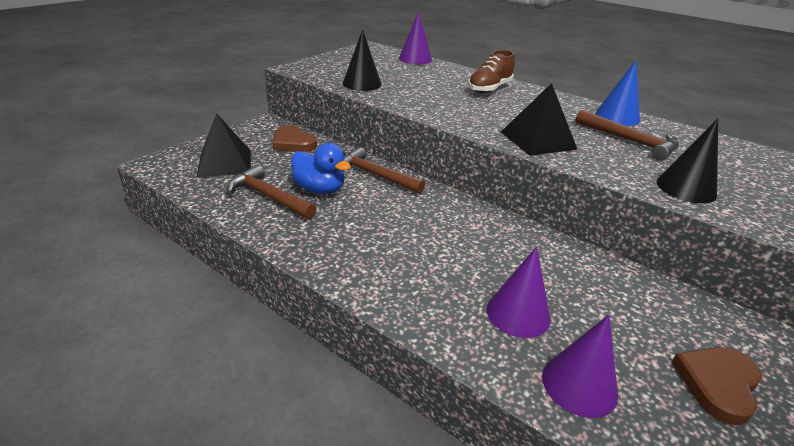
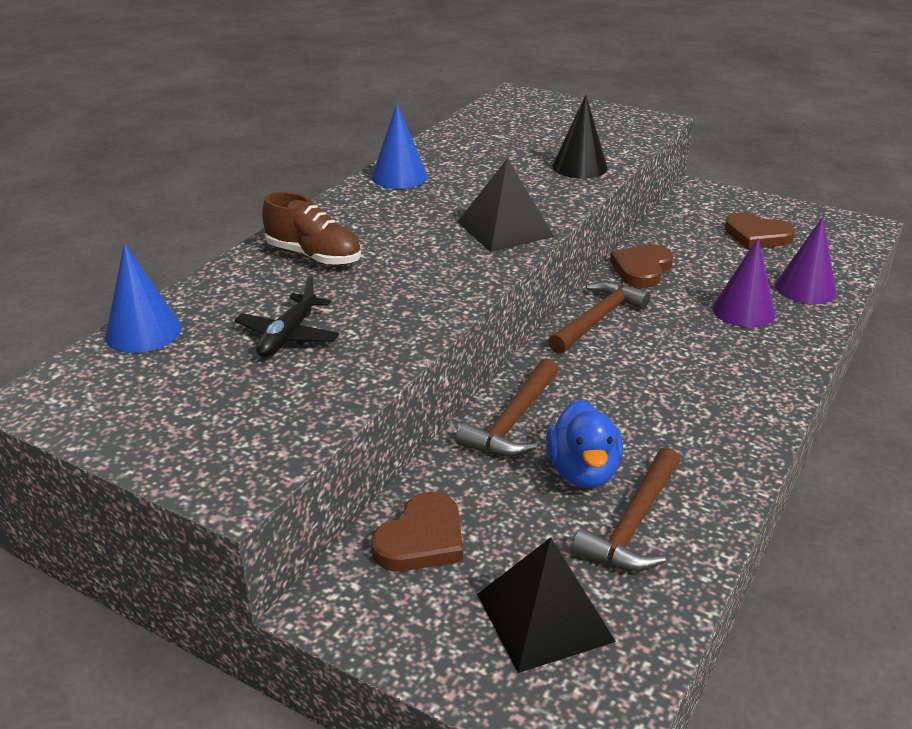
camera: 95 degrees left, 0 degrees up
(320, 189) = (582, 472): blue duck -> blue duck turned 150 degrees clockwise
(362, 83) = (323, 381): black cone -> none
(404, 80) = (288, 336): none -> black plane
(415, 59) = (143, 332): purple cone -> blue cone
(590, 266) = (642, 269): none -> brown heart
(630, 141) = (476, 178): brown hammer -> brown hammer (597, 319)

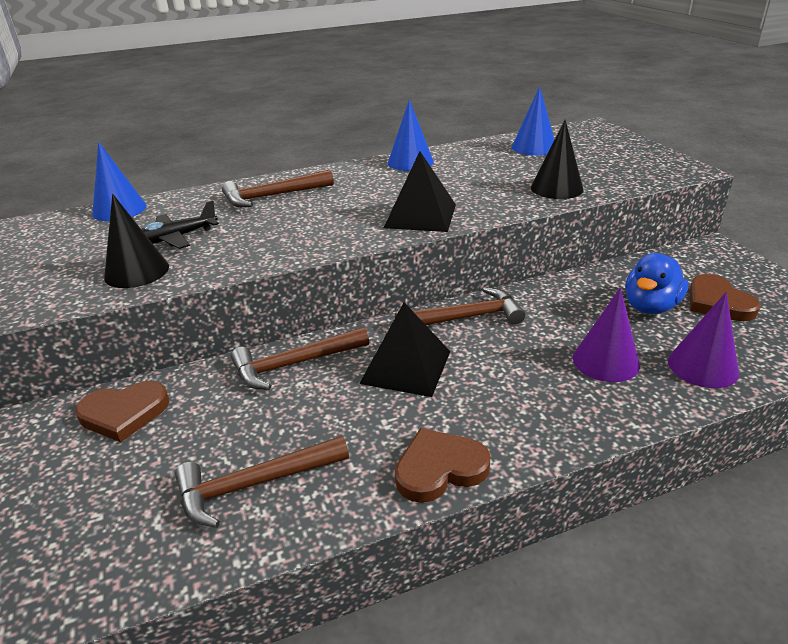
camera: 40 degrees right, 0 degrees up
(314, 256) = (273, 196): brown shoe -> brown hammer
(314, 383) = (137, 271): none -> black cone
(495, 130) = (534, 147): none -> blue cone
(545, 617) = (100, 513): black pyramid -> black pyramid (406, 367)
(582, 472) = (282, 425): blue duck -> blue duck (650, 306)
(642, 269) = (561, 293): brown heart -> brown heart (439, 468)

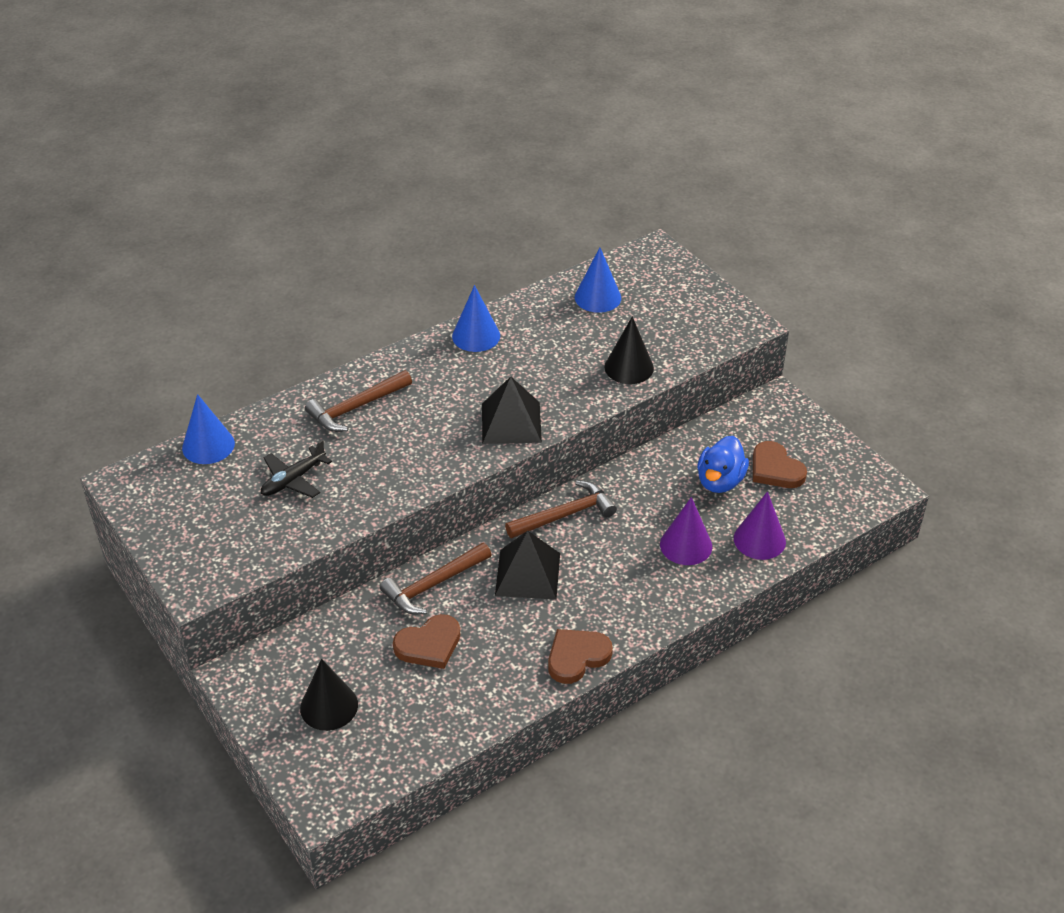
camera: 15 degrees left, 10 degrees up
(124, 413) = (314, 652): brown heart -> brown heart (429, 645)
(137, 271) = (284, 526): black cone -> black cone (329, 706)
(254, 485) = (449, 691): brown hammer -> none

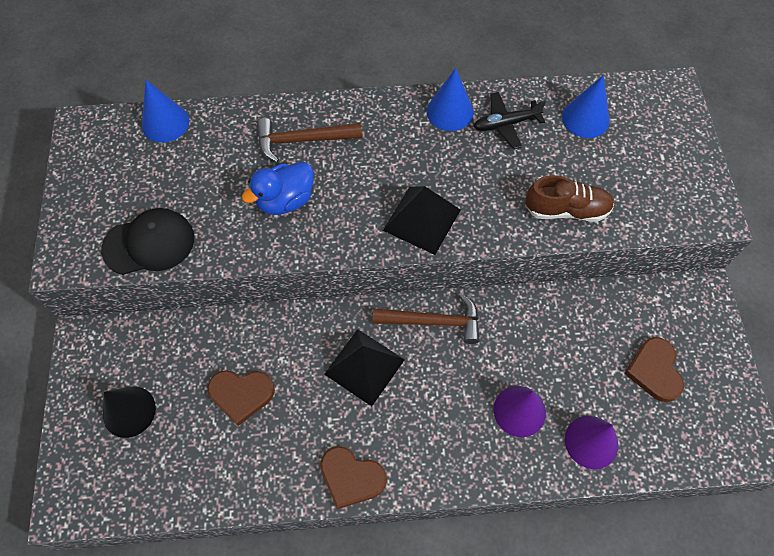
camera: 30 degrees right, 20 degrees up
(271, 540) = (149, 243): none -> black cap
(293, 480) = (206, 190): black plane -> black plane (506, 124)
(433, 585) = (282, 336): brown hammer -> none
(577, 657) = (351, 477): brown heart -> brown heart turned 150 degrees counterclockwise
(629, 367) = (566, 210): black cone -> brown shoe
(720, 481) = (593, 357): blue duck -> blue duck (285, 200)

